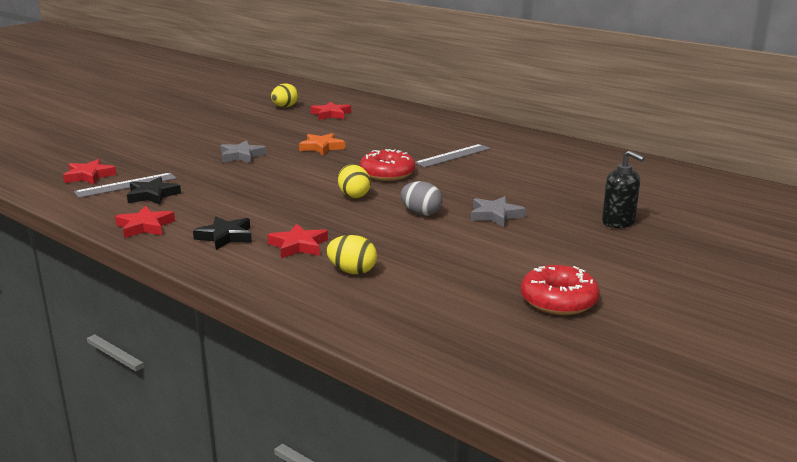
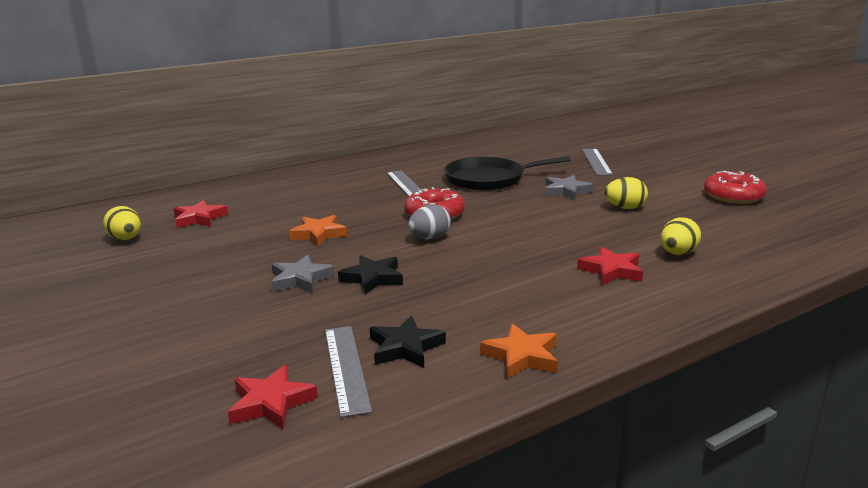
camera: 70 degrees left, 0 degrees up
(145, 226) = (521, 356): red star -> orange star
(225, 237) = (575, 306): black star -> black star (372, 278)
(354, 195) = (486, 234): yellow egg -> yellow egg (625, 208)
(421, 213) = (549, 214): grey egg -> grey egg (430, 238)
(501, 181) = (489, 179): none -> black pan
(618, 222) = (596, 161): black soap dispenser -> grey ruler

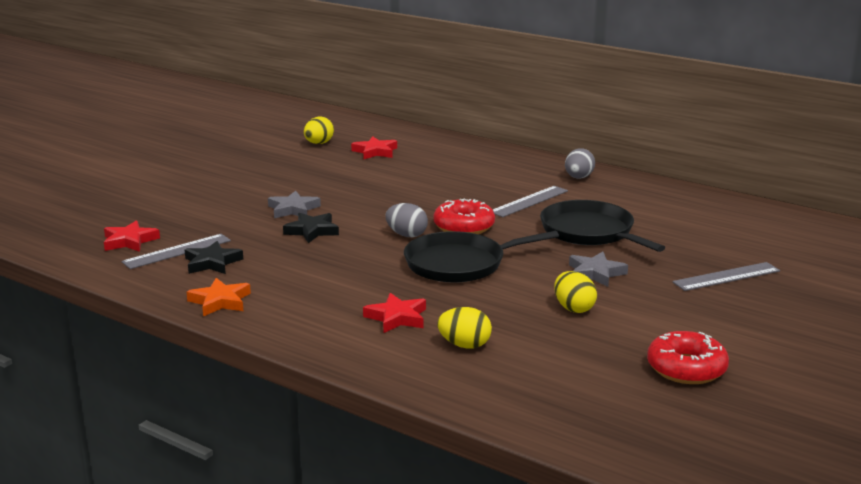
camera: 65 degrees right, 0 degrees up
(318, 234) = (379, 195): orange star -> none
(378, 163) = (578, 178): none -> grey egg
(513, 229) = (460, 264): none -> black pan

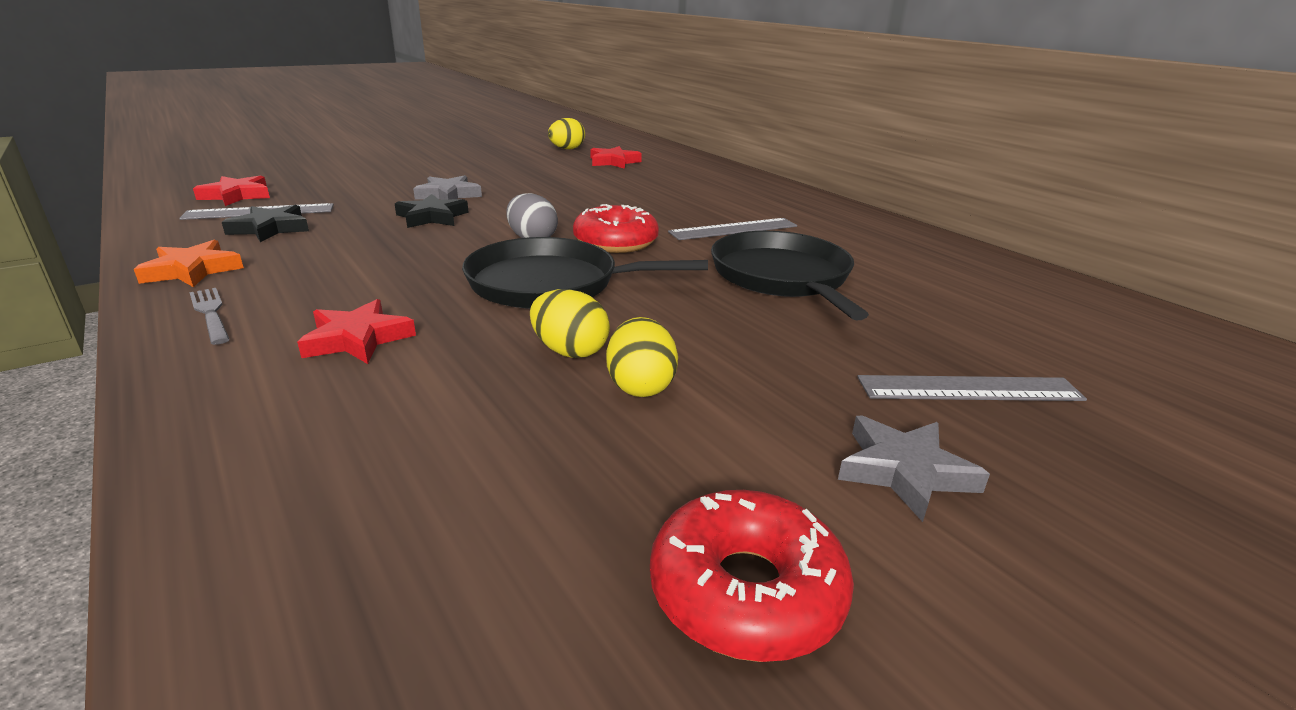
camera: 20 degrees right, 5 degrees up
(287, 323) = (210, 313): none -> grey fork
(464, 345) = (383, 410): yellow egg -> yellow egg (570, 351)
(578, 178) = (825, 215): grey egg -> none
(595, 273) = (735, 335): grey star -> grey star (904, 471)

